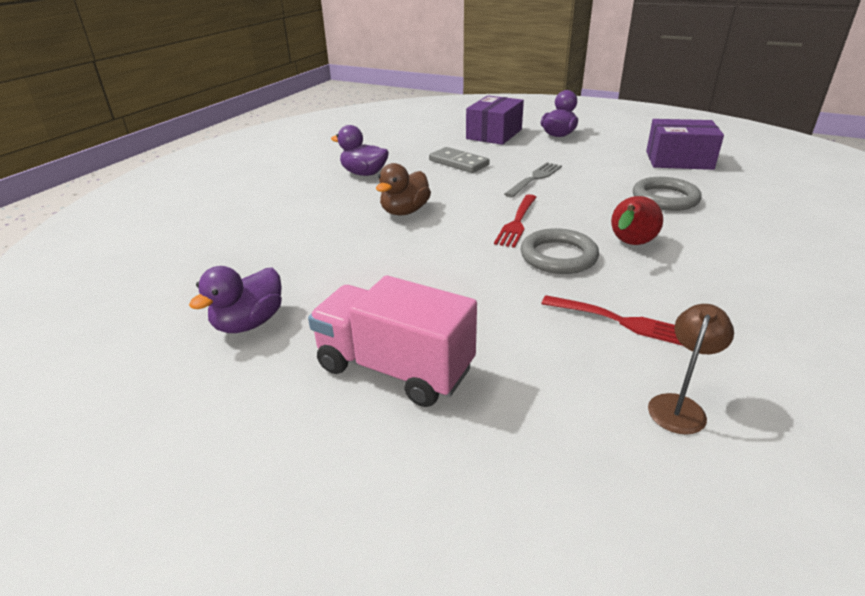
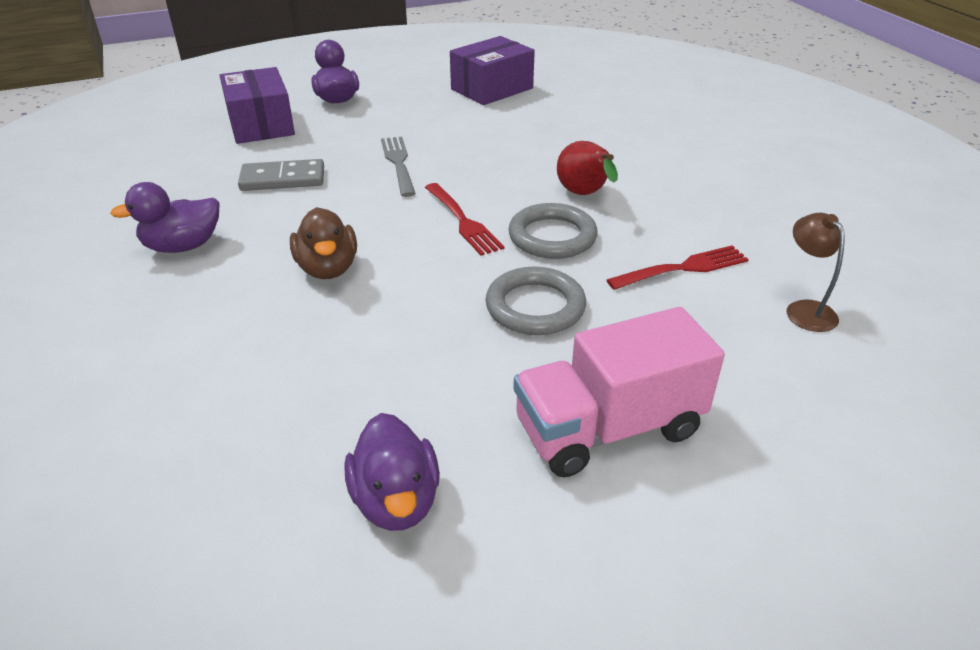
camera: 50 degrees left, 5 degrees up
(665, 198) = (541, 135): grey ring -> grey ring (535, 307)

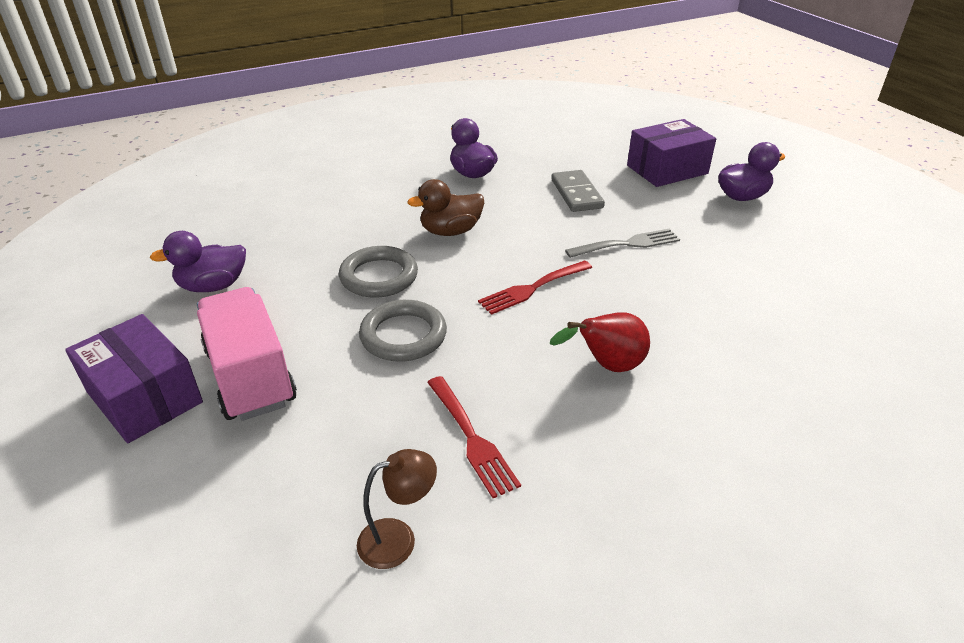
camera: 85 degrees right, 0 degrees up
(492, 89) = (844, 288): purple box -> purple box (144, 397)
(552, 237) = (516, 343): grey ring -> grey ring (379, 276)

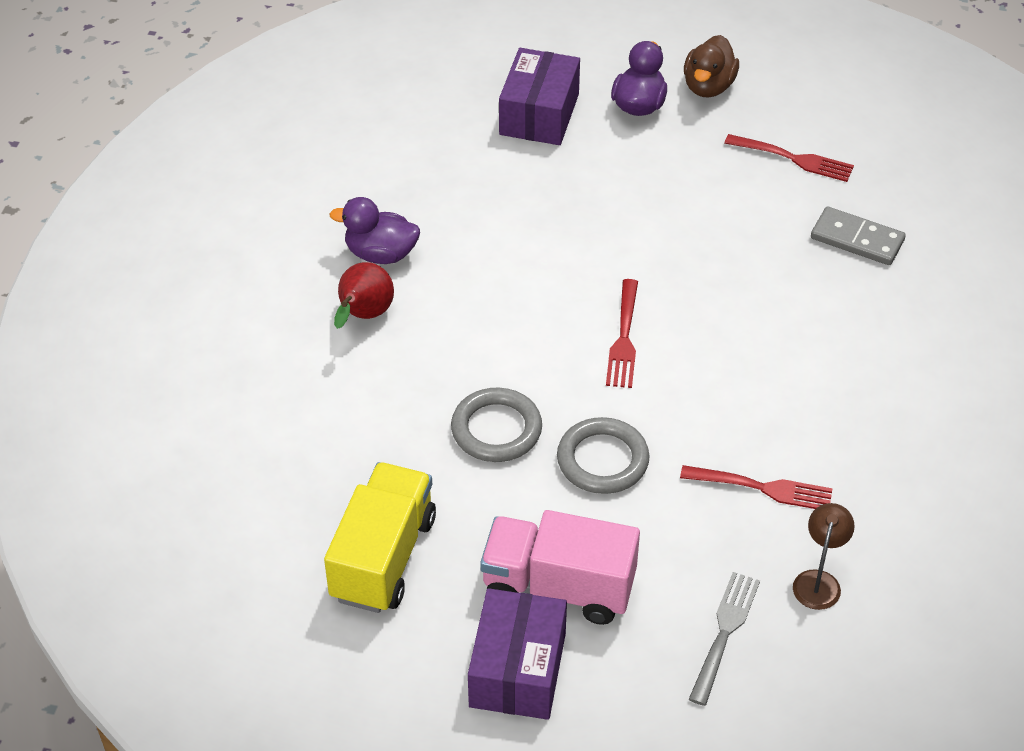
camera: 50 degrees left, 10 degrees up
(144, 397) = (517, 670): purple box -> purple box turned 75 degrees counterclockwise
(213, 286) = (383, 558): purple duck -> yellow truck
(450, 231) = (474, 336): brown duck -> brown duck (708, 86)
(576, 194) = (509, 207): grey domino -> grey domino (857, 239)
(607, 366) = (763, 361): red pear -> red pear (364, 316)
(627, 244) = (626, 234): grey fork -> grey fork (725, 633)
(823, 278) = (793, 159): none -> red fork

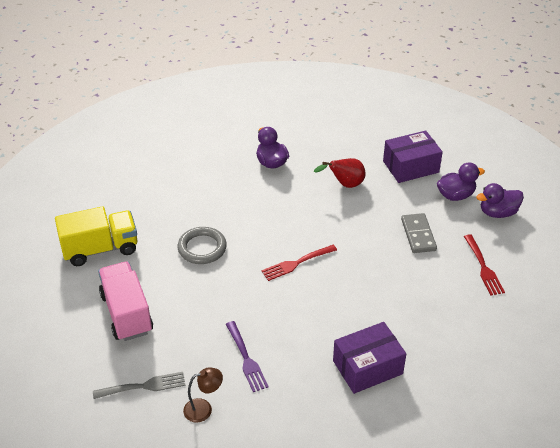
camera: 55 degrees right, 5 degrees down
(364, 316) = (230, 176): red pear -> red pear (345, 184)
(517, 670) = (69, 322): purple box -> purple box (367, 367)
(602, 460) = (214, 292): grey ring -> none
(708, 86) = (498, 213): brown duck -> purple duck
(762, 488) = (246, 359): red fork -> purple fork
(857, 239) = (452, 318): grey domino -> grey domino (418, 235)

